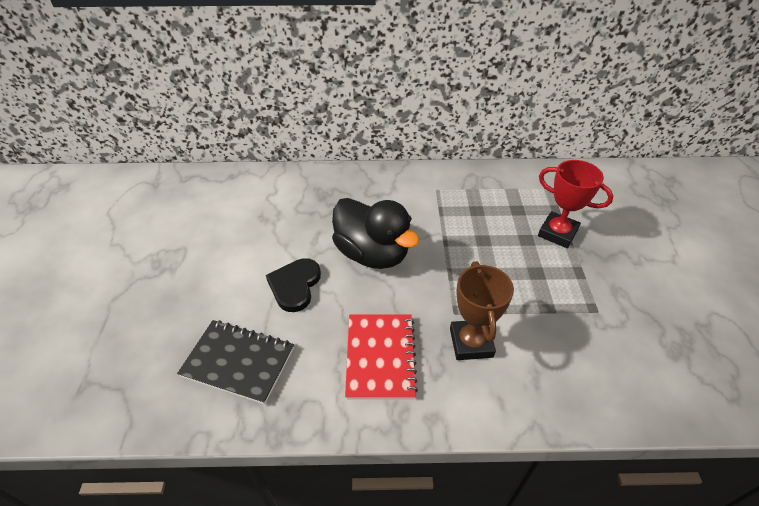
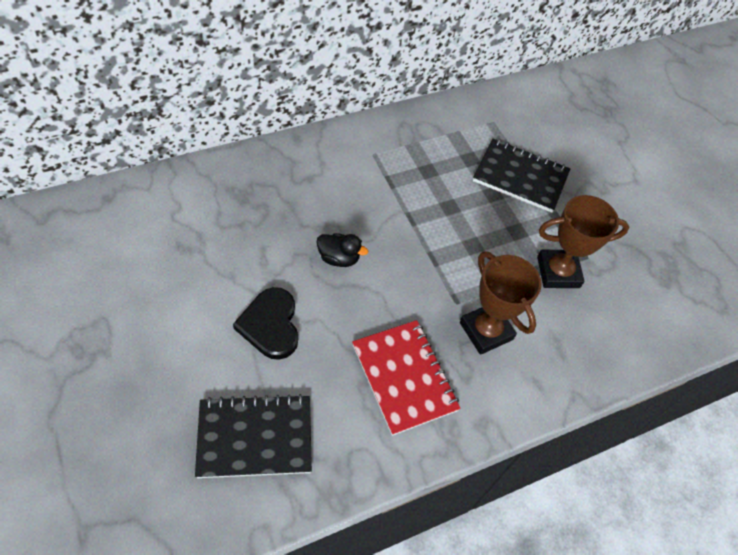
camera: 30 degrees left, 10 degrees up
(372, 254) = (339, 258): black duck -> black duck, size x0.44
(557, 233) = (520, 177): red trophy -> black notebook
(562, 315) = (558, 272): none -> brown trophy

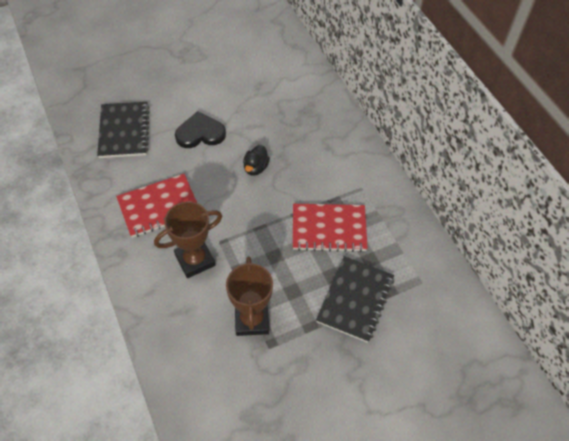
camera: 95 degrees right, 0 degrees up
(432, 190) = (329, 229): none -> red notebook

